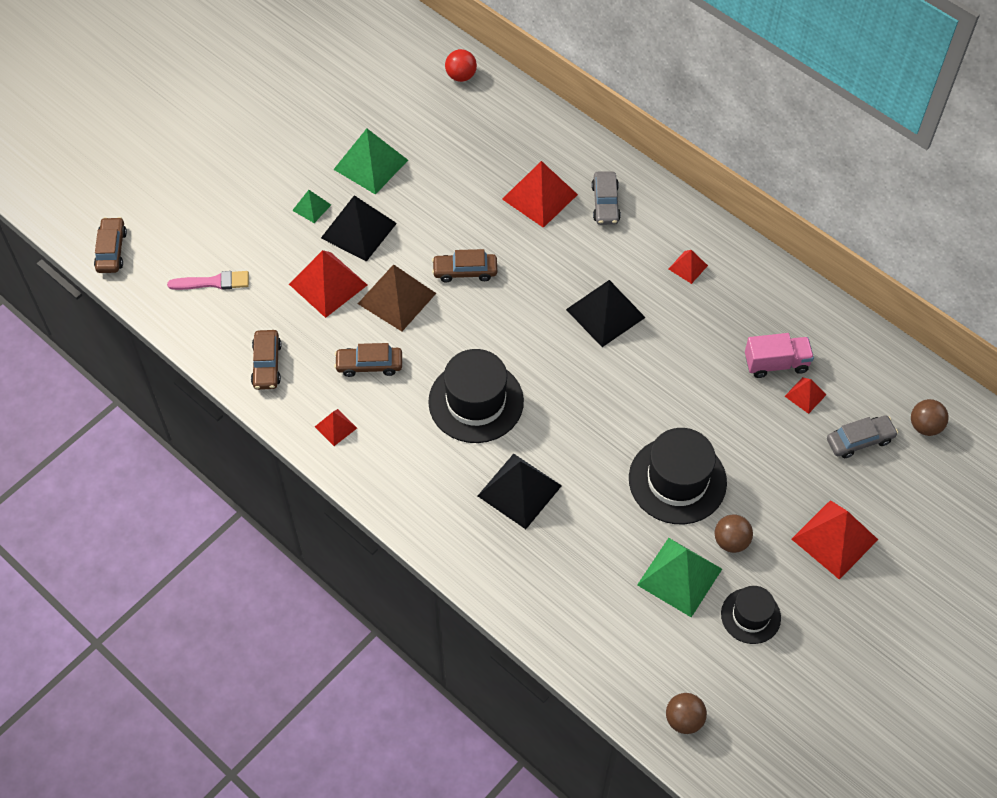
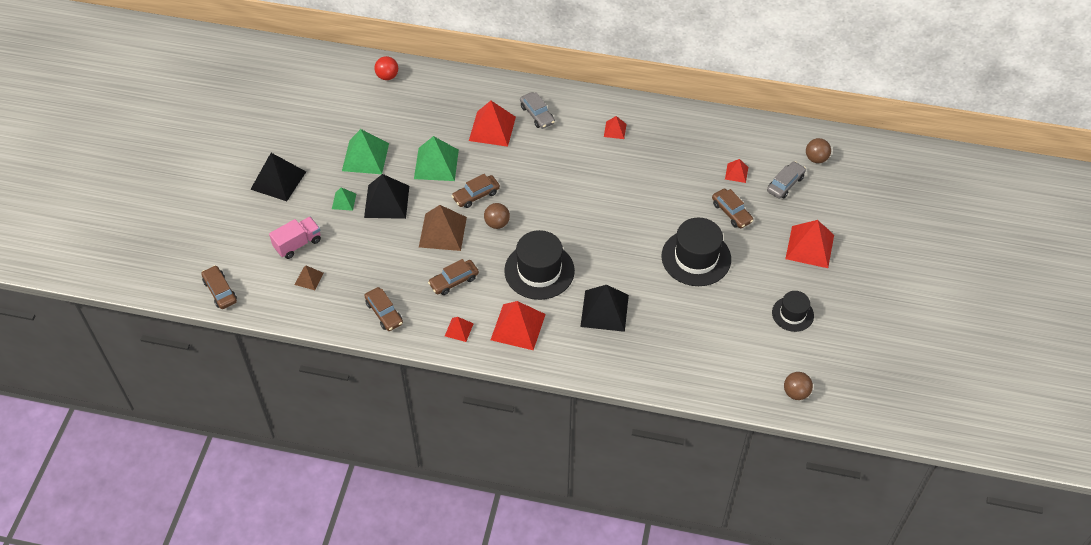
camera: 30 degrees left, 5 degrees down
(213, 282) = (309, 278): pink brush -> brown pyramid
(328, 284) = (390, 244): red pyramid -> red pyramid (518, 326)
(605, 313) = (583, 180): black pyramid -> black pyramid (278, 180)
(679, 576) = (736, 312): green pyramid -> green pyramid (436, 164)
(731, 541) = (752, 277): brown ball -> brown ball (497, 223)
(763, 444) = (731, 212): none -> brown car
(776, 363) = (707, 162): pink truck -> pink truck (298, 244)

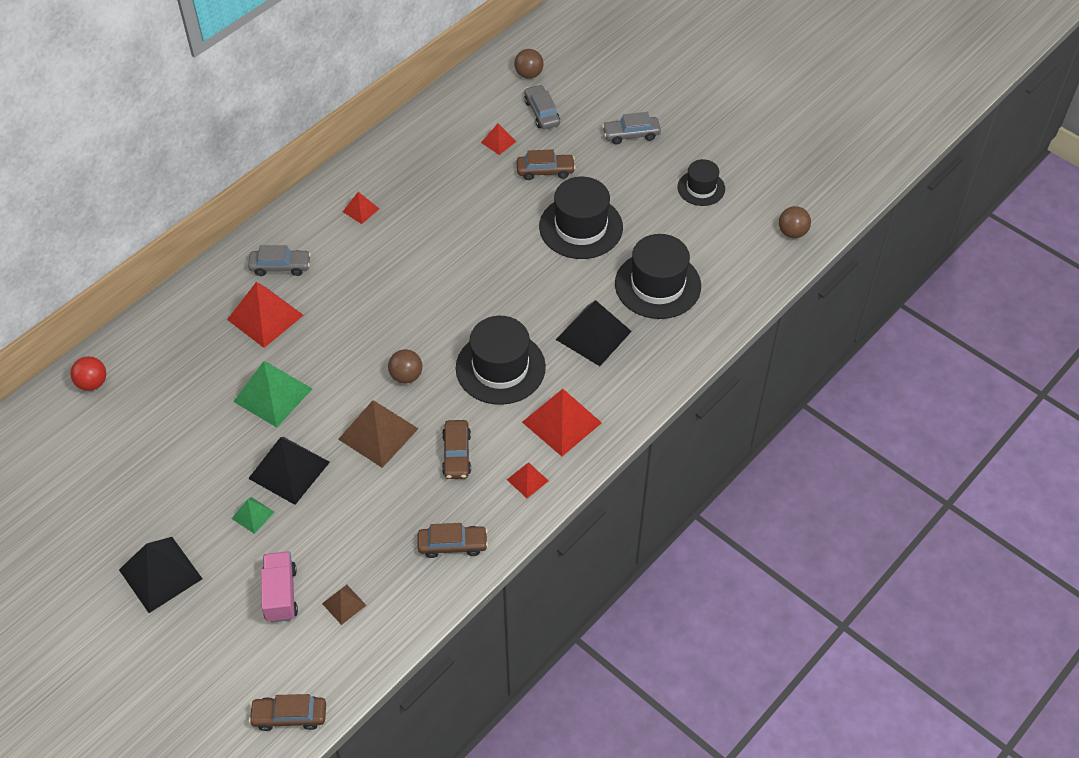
camera: 60 degrees left, 0 degrees up
(365, 157) = (201, 462): green pyramid -> none
(476, 195) = (350, 377): brown car -> none
(678, 328) = (657, 285): none -> black hat
(809, 246) = (631, 134): red pyramid -> grey car

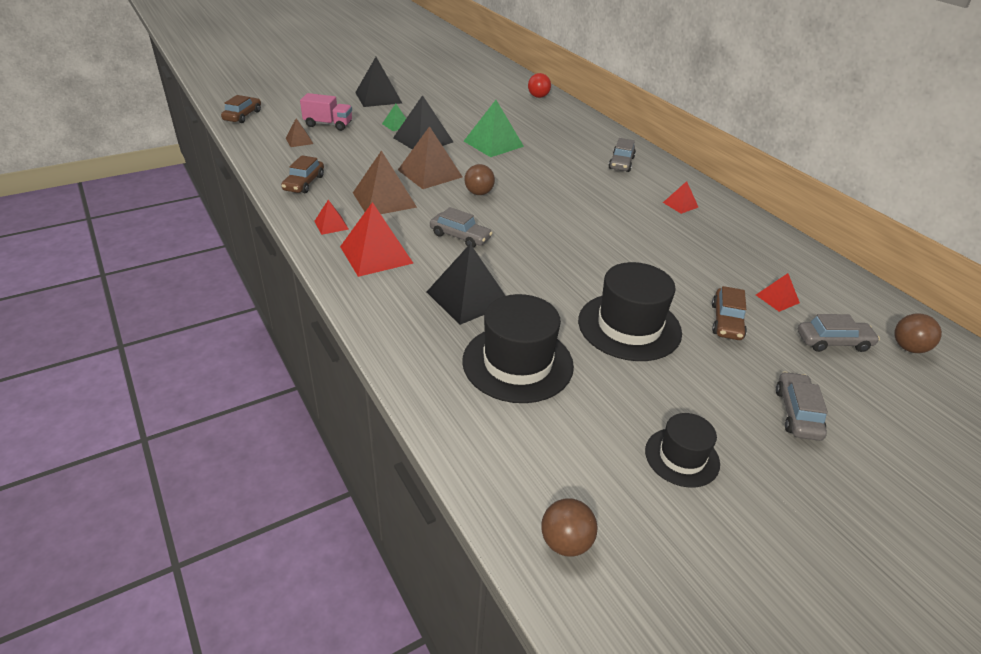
camera: 105 degrees right, 15 degrees down
(265, 317) = (570, 151): red pyramid -> none
(456, 454) = (384, 199): brown car -> brown pyramid
(500, 367) = (460, 236): black hat -> grey car

